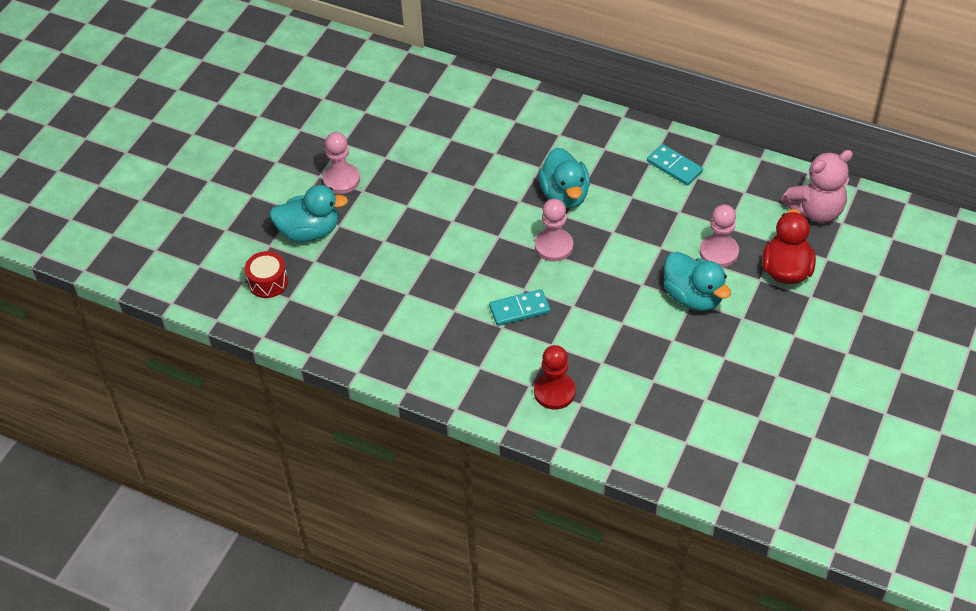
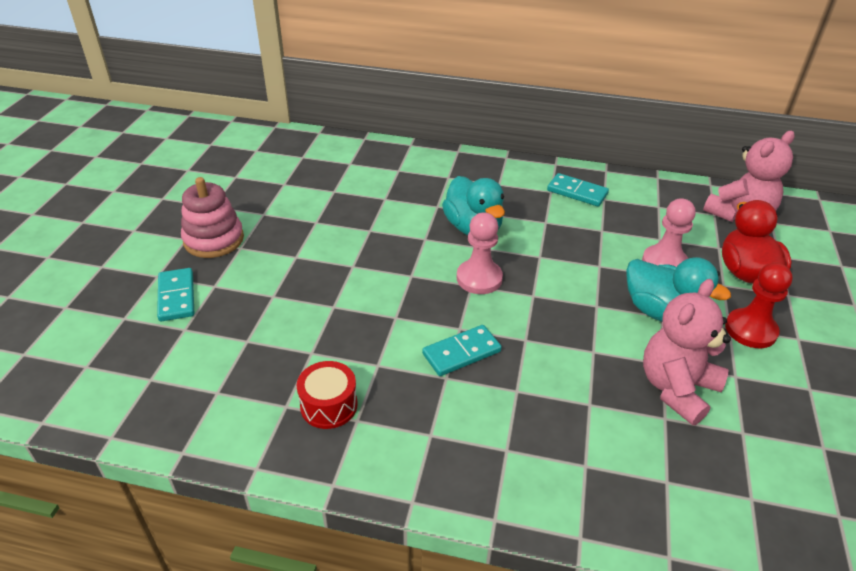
camera: 15 degrees left, 10 degrees down
(268, 282) = (120, 362): red drum -> red drum (329, 405)
(309, 231) = (176, 297): turquoise duck -> turquoise domino
(341, 180) = (214, 239): pink pawn -> pink stacking toy
(554, 392) = (544, 454): red pawn -> red pawn (750, 330)
(673, 360) = (676, 388): none -> pink teddy bear

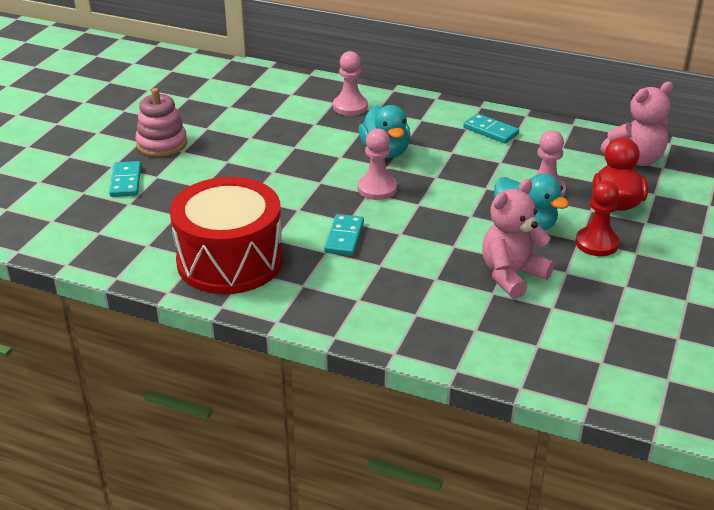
camera: 10 degrees right, 5 degrees down
(329, 405) = (230, 260): red drum -> red drum, size x2.38
(418, 174) = (350, 107): none -> pink pawn
(461, 353) = (344, 237): turquoise domino -> turquoise domino turned 60 degrees counterclockwise

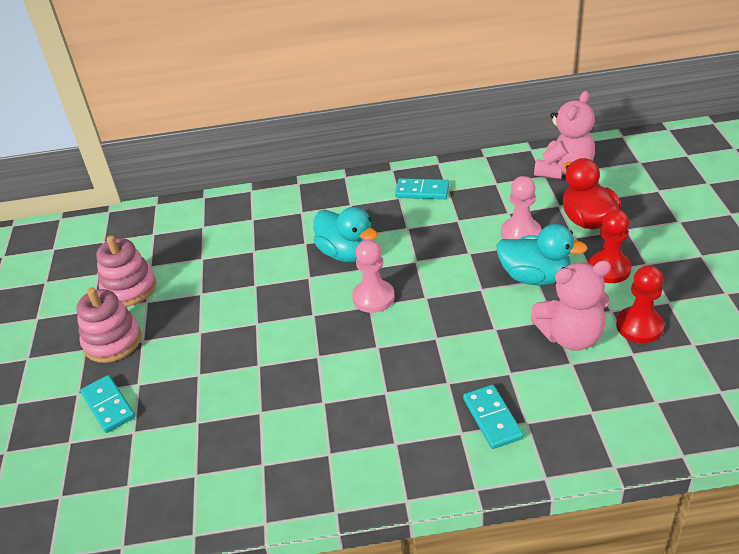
camera: 25 degrees left, 5 degrees up
(202, 115) = (129, 288): none -> pink stacking toy
(230, 260) = (299, 450): red drum -> none
(344, 237) = (389, 367): turquoise domino -> turquoise domino (492, 418)
(350, 107) = (273, 218): pink pawn -> none
(512, 275) = (571, 336): pink teddy bear -> pink teddy bear turned 120 degrees counterclockwise
(579, 292) = (639, 326): none -> red pawn

